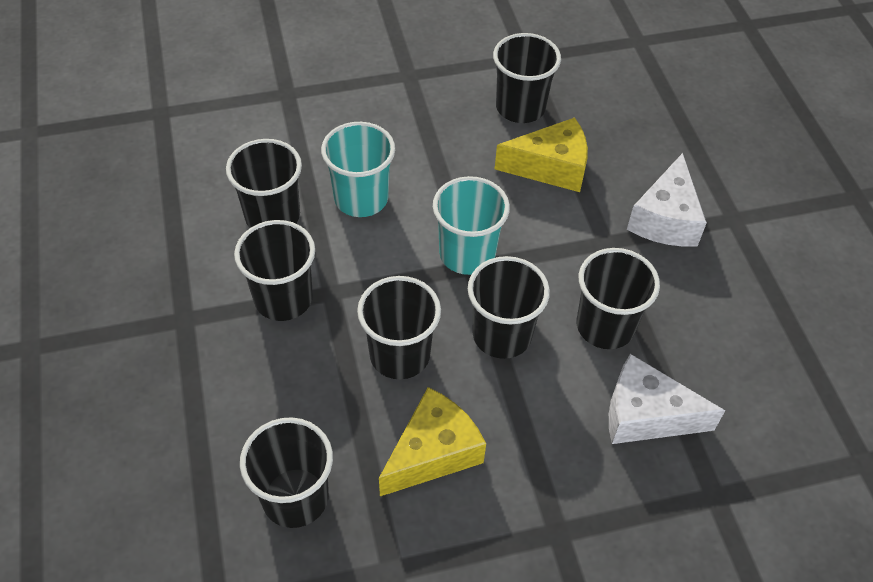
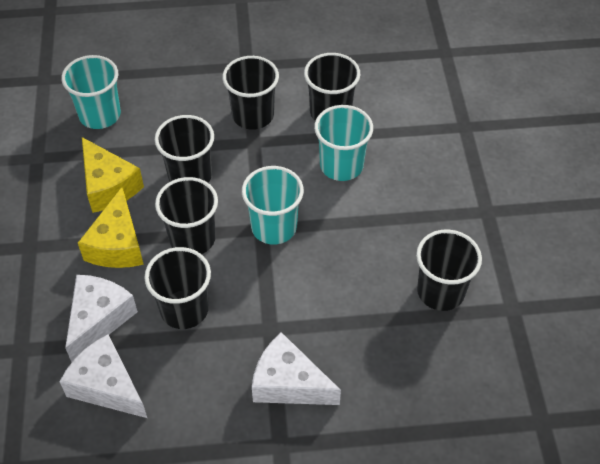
camera: 100 degrees right, 0 degrees up
(295, 497) = (100, 115): black cup -> turquoise cup
(551, 167) = (362, 303): yellow cheese -> yellow cheese (117, 244)
(729, 386) = (107, 386): none -> white cheese

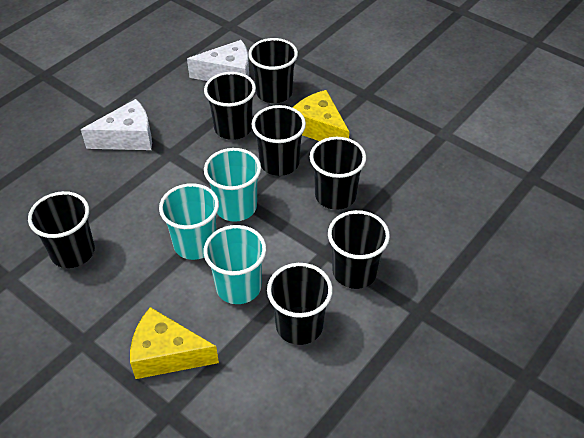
camera: 135 degrees right, 5 degrees down
(98, 319) = (274, 93): white cheese -> black cup
(100, 115) = (455, 185): turquoise cup -> turquoise cup (195, 244)
(109, 186) = (375, 151): yellow cheese -> yellow cheese (167, 354)

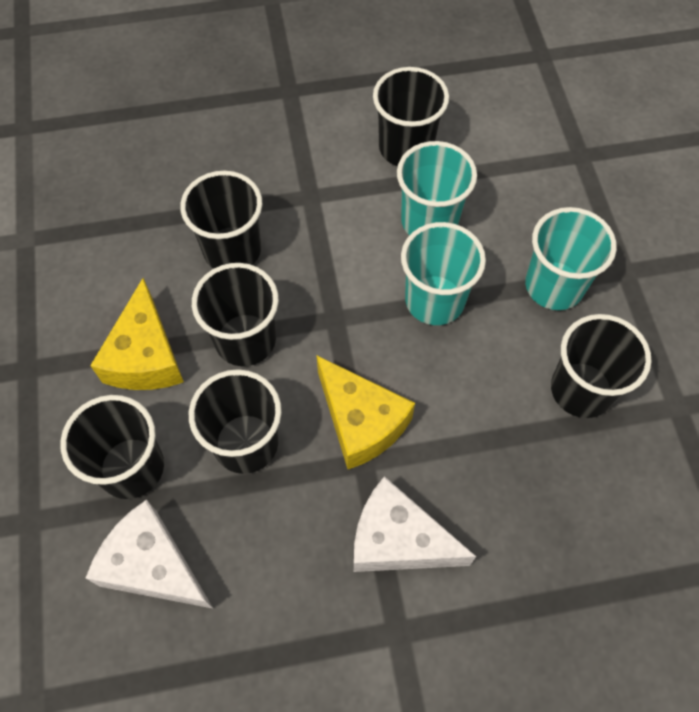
camera: 140 degrees left, 15 degrees up
(167, 354) = (549, 203): yellow cheese -> yellow cheese (361, 422)
(236, 207) = (351, 315): turquoise cup -> turquoise cup (554, 286)
(354, 272) = (305, 159): black cup -> none

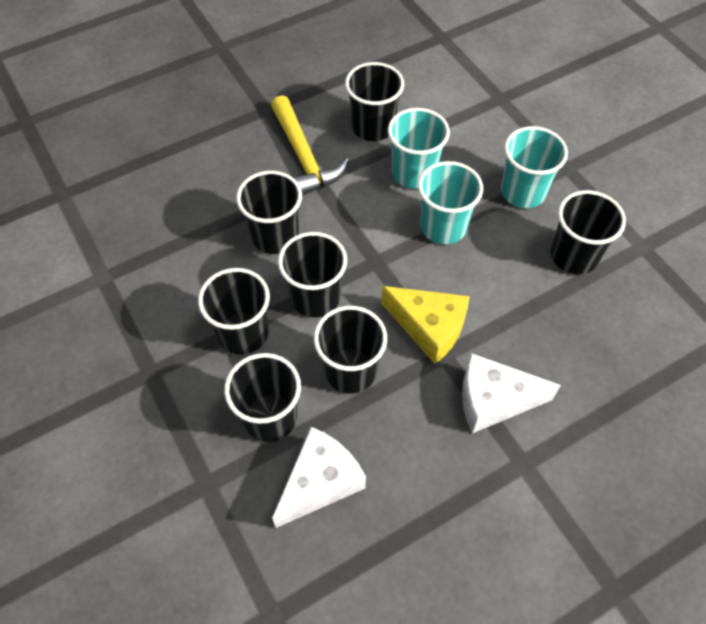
camera: 20 degrees left, 5 degrees down
(146, 356) = (243, 333): yellow cheese -> black cup
(153, 565) = (320, 482): white cheese -> white cheese turned 120 degrees clockwise
(307, 162) = (304, 157): none -> yellow hammer

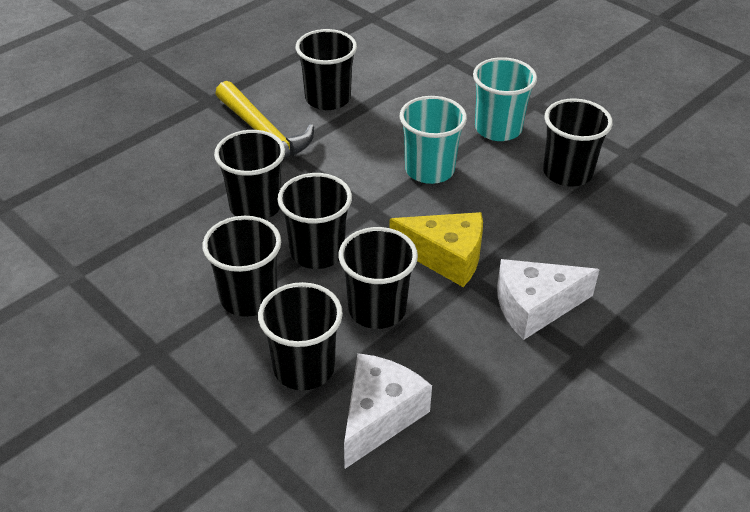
camera: 15 degrees left, 15 degrees down
(414, 173) = (383, 130): turquoise cup -> none

